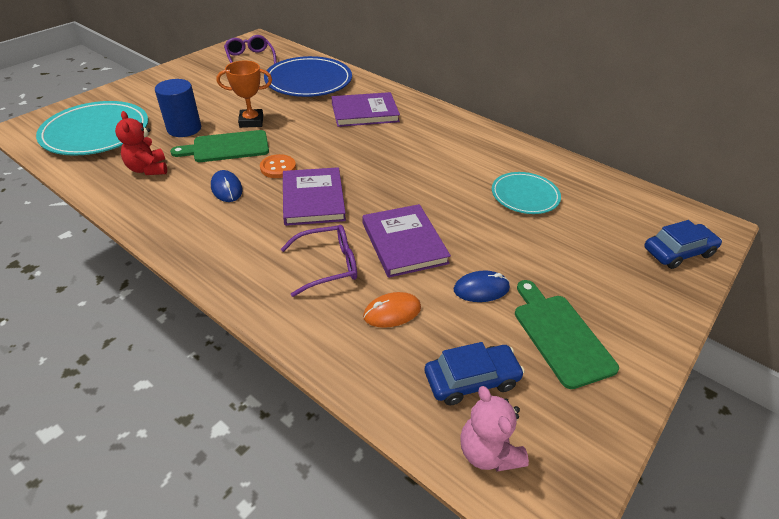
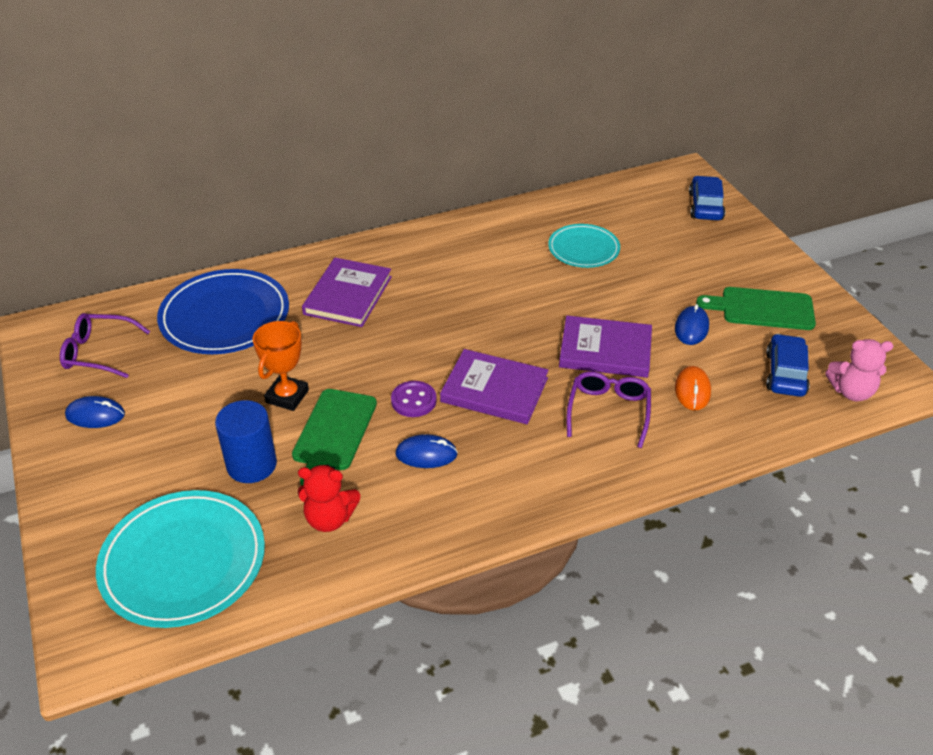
camera: 60 degrees left, 0 degrees up
(200, 73) = (95, 415): none -> blue mouse
(278, 168) = (413, 400): orange button -> purple button

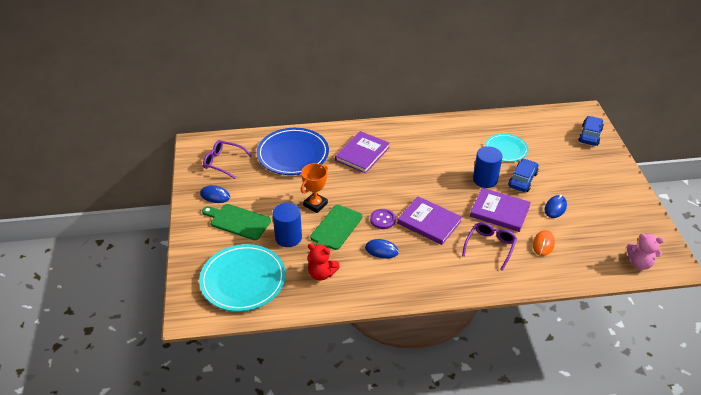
camera: 15 degrees right, 0 degrees up
(565, 302) = (485, 179): none -> blue cylinder
(762, 308) = (603, 204): green cutting board -> green cutting board (238, 221)
(785, 373) = (603, 245): blue car -> blue car (522, 180)

